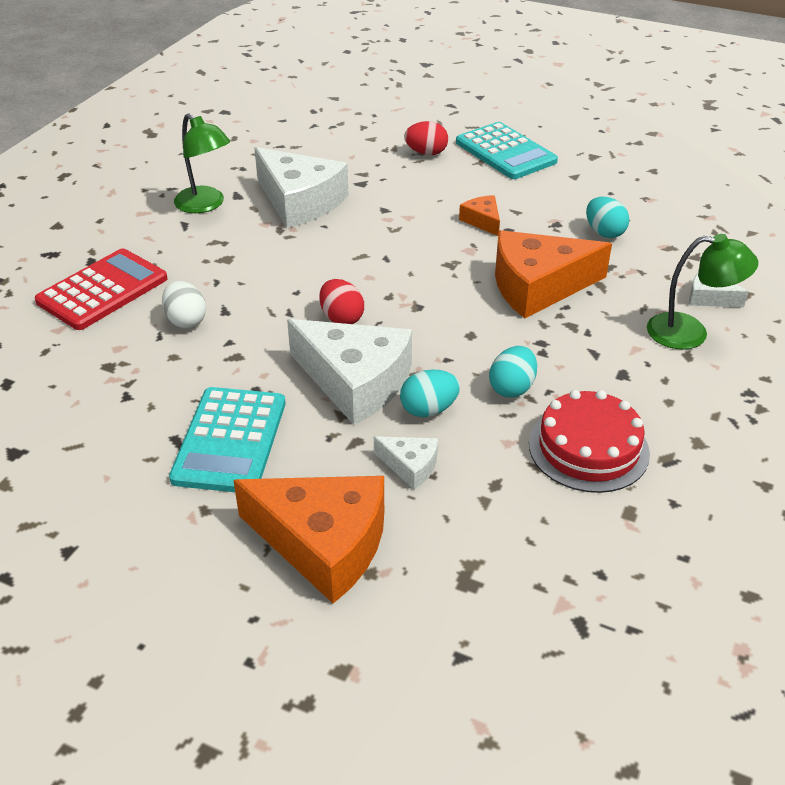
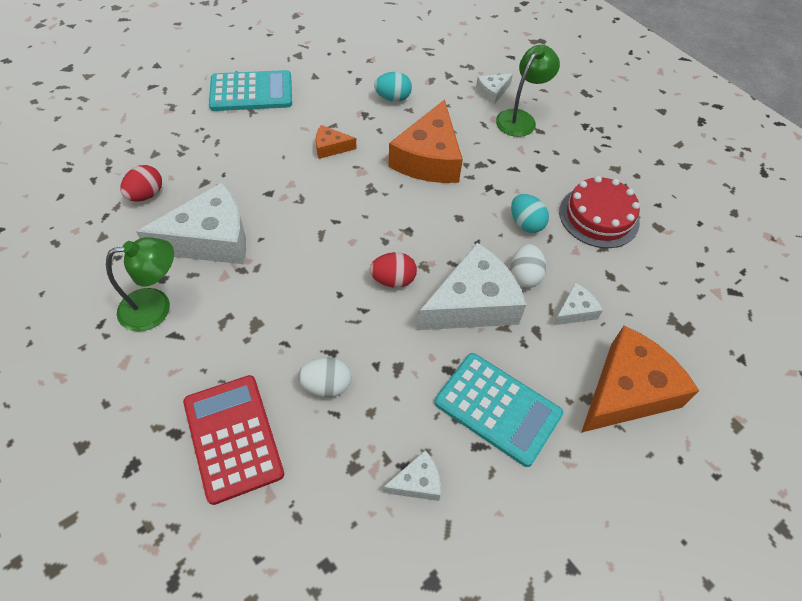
camera: 65 degrees left, 15 degrees up
(113, 410) = (417, 482): none -> white cheese
(426, 153) = (210, 133): red egg -> red egg (146, 195)
(429, 409) = (524, 276): turquoise egg -> white egg

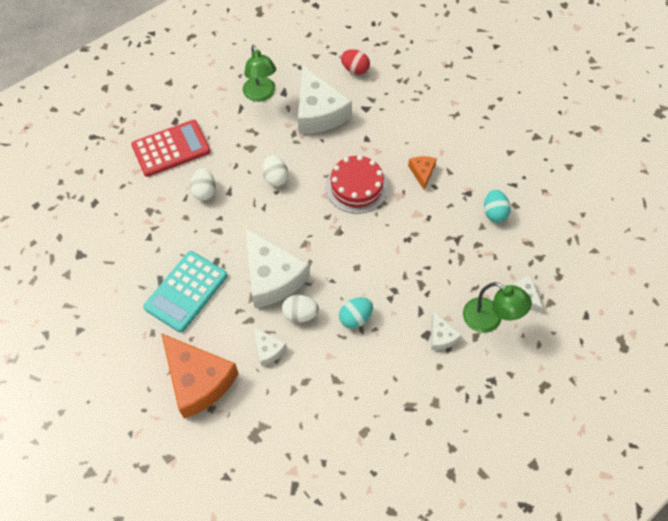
camera: 90 degrees right, 5 degrees up
(251, 92) = (478, 111): turquoise calculator -> none
(315, 294) = (275, 178): none -> white egg
(393, 280) = (290, 224): red egg -> none
(417, 482) = (138, 245): white cheese -> white cheese (441, 336)
(429, 158) = (421, 244): orange cheese -> none
(599, 216) = (370, 379): red cake -> red cake (356, 186)

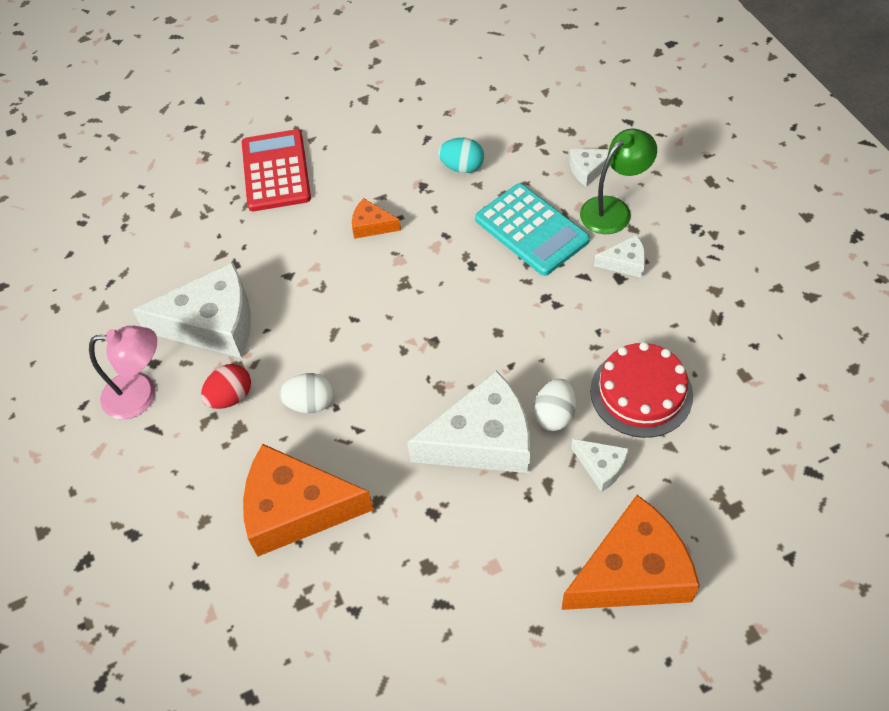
camera: 70 degrees left, 5 degrees down
(171, 149) = (188, 549): red calculator -> red calculator (276, 171)
(186, 291) = (475, 566): turquoise calculator -> turquoise calculator (531, 230)
(204, 191) = (296, 509): white egg -> orange cheese
(261, 95) = (141, 395): green lamp -> pink lamp
(268, 349) = (601, 466): white cheese -> white cheese turned 60 degrees clockwise
(355, 69) = (156, 263): red egg -> red egg (230, 397)
(355, 318) = (576, 350): turquoise egg -> none
(356, 186) = (365, 304): red cake -> red cake (641, 393)

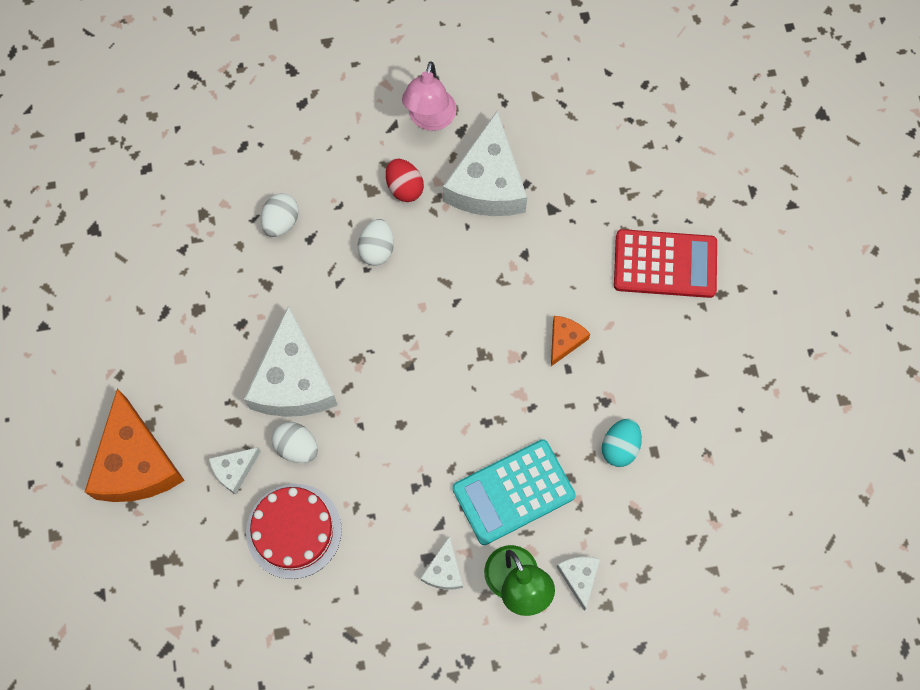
camera: 100 degrees right, 15 degrees up
(296, 509) = (281, 222): orange cheese -> white egg

